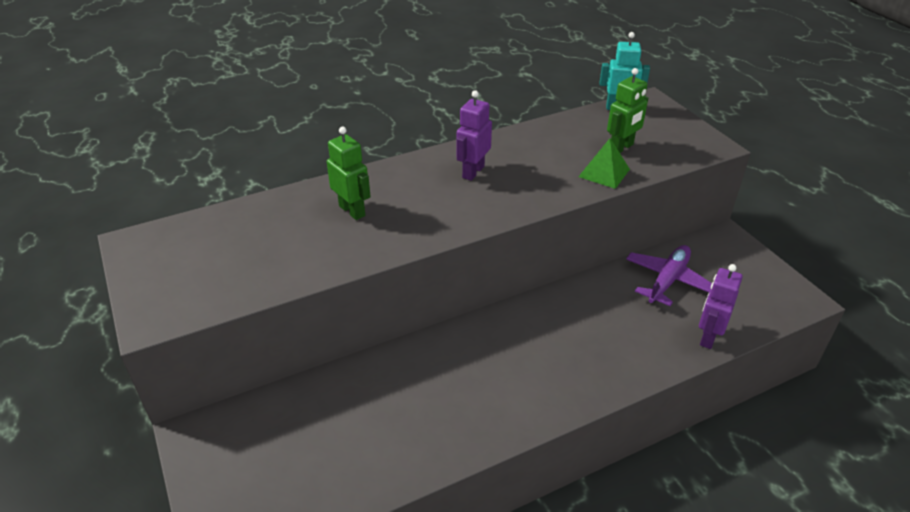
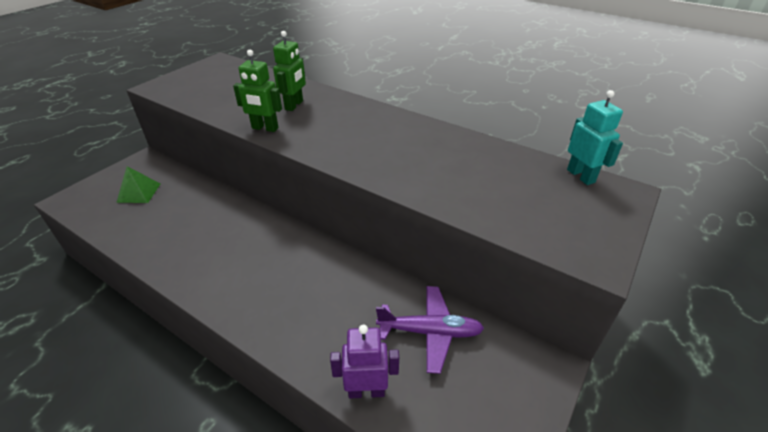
camera: 60 degrees right, 0 degrees up
(473, 172) = (384, 133): purple robot -> none
(604, 173) = (453, 196): green pyramid -> green pyramid (139, 192)
(621, 148) = (509, 196): green robot -> green robot (265, 128)

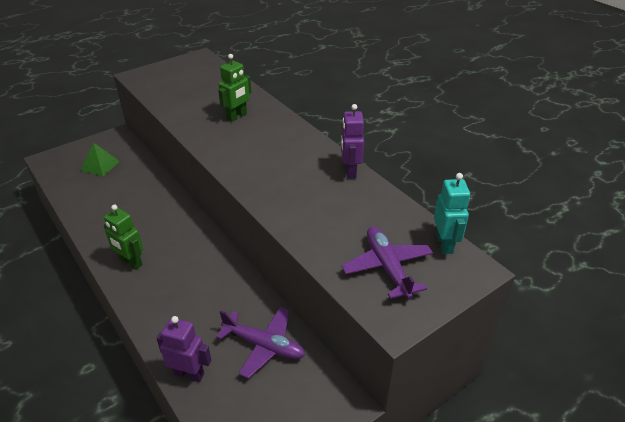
camera: 20 degrees right, 0 degrees up
(265, 128) = (200, 135): green robot -> green robot (131, 262)
(444, 132) = (350, 171): none -> purple robot
(547, 209) = (387, 267): none -> purple plane

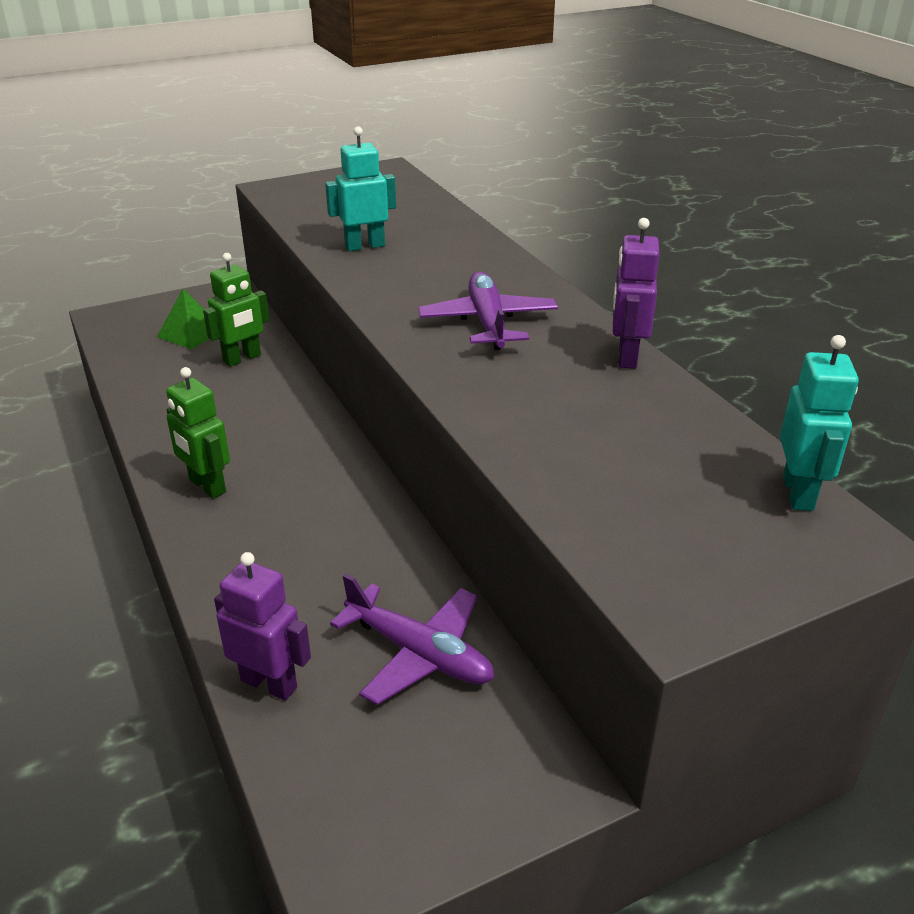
camera: 10 degrees right, 5 degrees down
(197, 112) = (364, 246): none -> turquoise robot
(237, 116) = (433, 257): green robot -> green robot (242, 358)
(387, 267) = (674, 519): purple plane -> purple plane (487, 322)

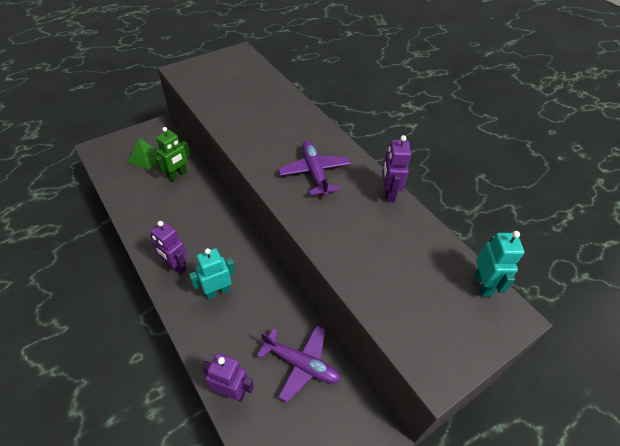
camera: 10 degrees left, 15 degrees up
(207, 486) = (175, 266): green robot -> purple robot
(364, 246) = (239, 116): turquoise robot -> turquoise robot (217, 291)

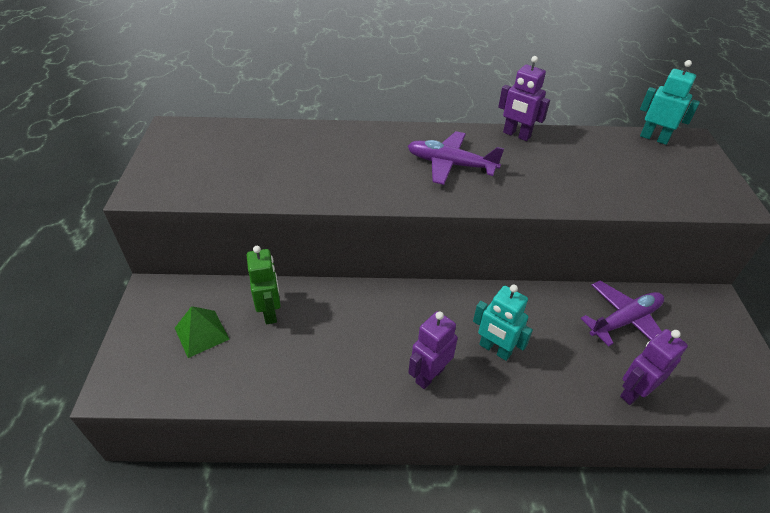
camera: 55 degrees left, 5 degrees down
(175, 266) = (429, 375): purple robot -> purple robot turned 150 degrees clockwise
(217, 291) = (495, 349): turquoise robot -> turquoise robot turned 60 degrees counterclockwise

